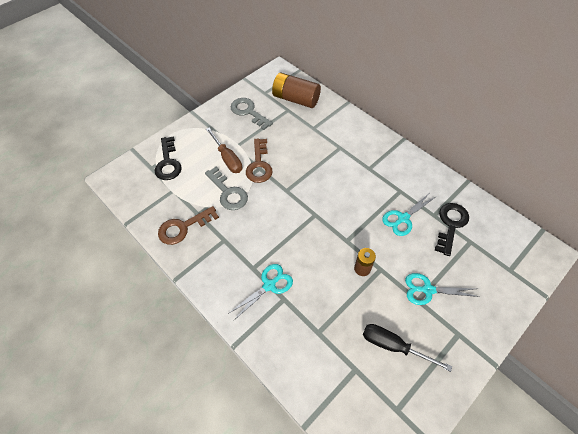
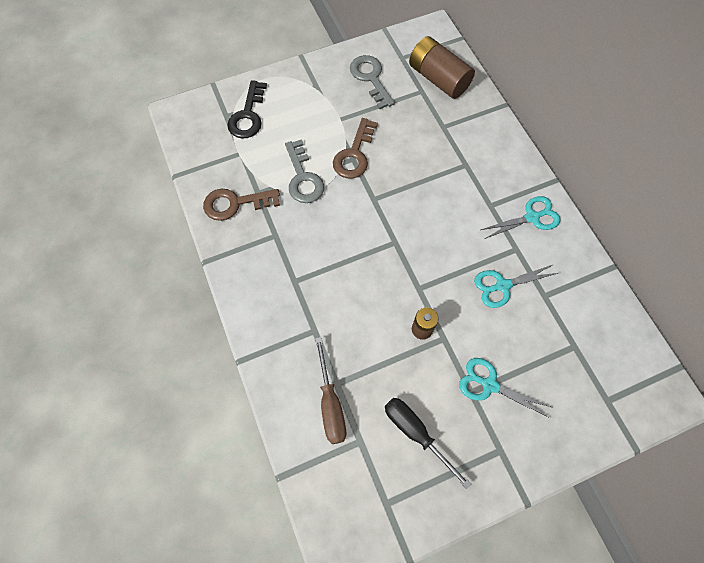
camera: 20 degrees right, 10 degrees up
(227, 158) = (320, 133): brown screwdriver -> brown screwdriver (330, 404)
(269, 285) = (304, 308): turquoise scissors -> turquoise scissors (532, 217)
(450, 225) = (560, 316): black key -> none

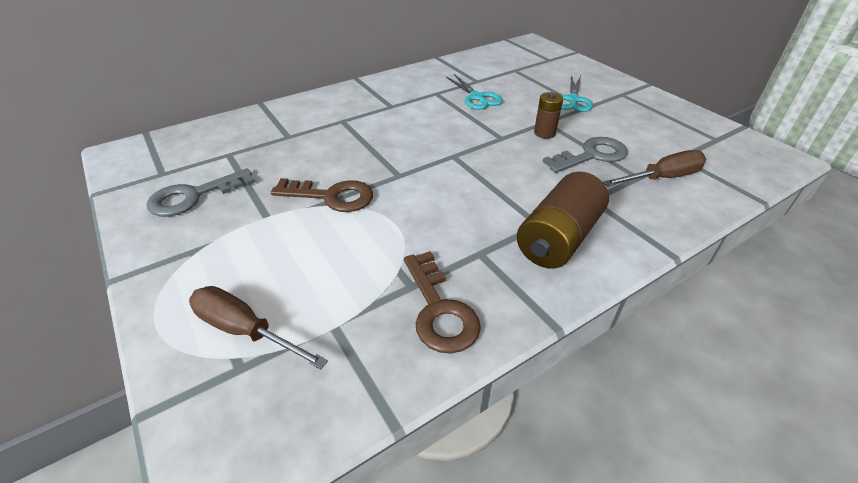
camera: 100 degrees left, 25 degrees down
(248, 115) = (245, 330): black key -> brown screwdriver
(303, 177) = (376, 239): grey key -> grey key (591, 155)
(415, 433) = (644, 129): black screwdriver -> none
(438, 79) = (211, 143): brown battery -> brown battery (558, 239)
(532, 217) = (400, 87): turquoise scissors -> none

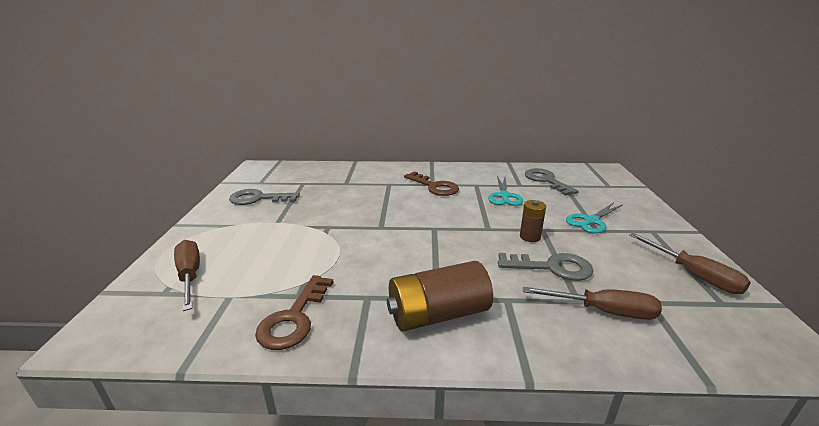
camera: 35 degrees right, 15 degrees down
(331, 196) = (324, 224): brown key -> brown key (434, 186)
(495, 69) = (546, 181): none -> grey key
(682, 123) = (694, 275): none -> brown screwdriver

